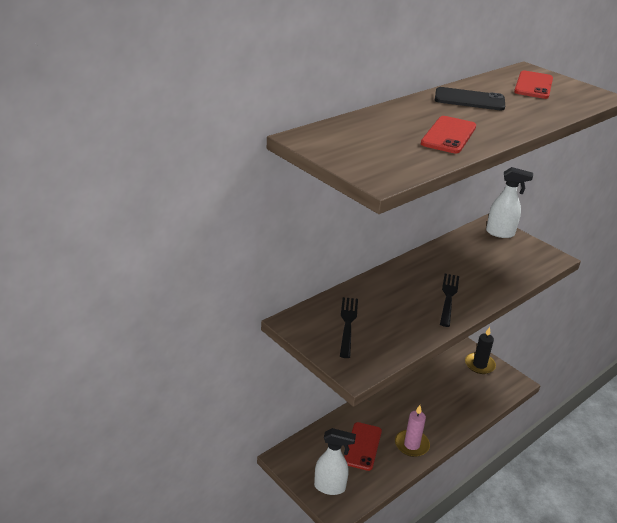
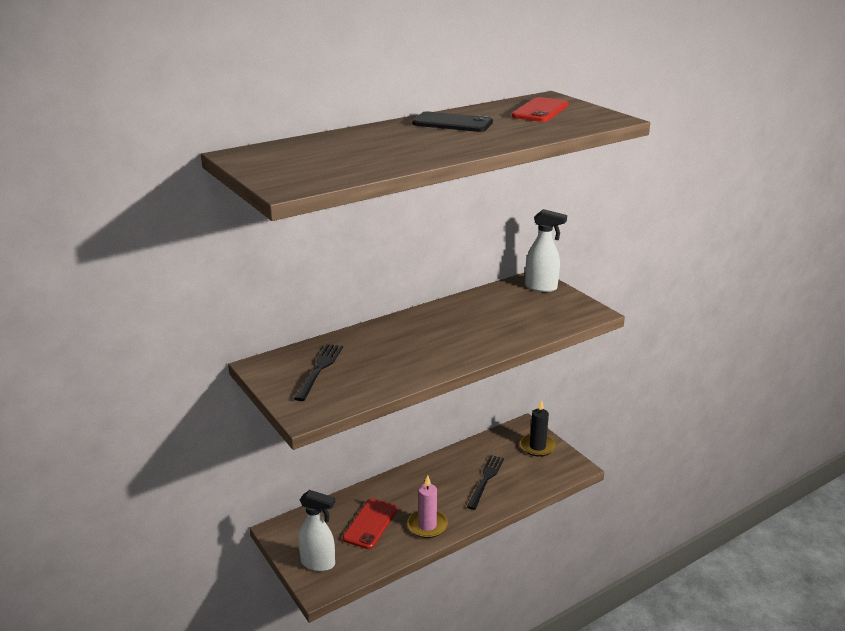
camera: 10 degrees right, 5 degrees down
(448, 135) = (398, 152): red phone -> none
(448, 297) = (447, 347): black fork -> black fork (486, 479)

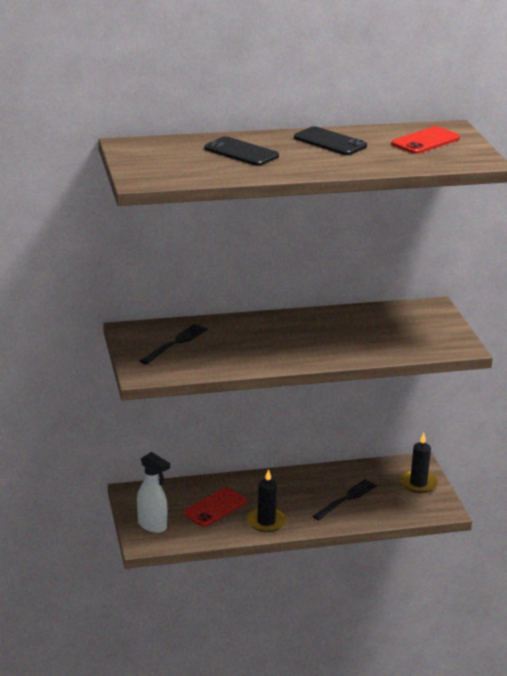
camera: 20 degrees right, 0 degrees up
(373, 144) = (241, 152): none -> black phone
(427, 525) = (266, 522): pink candle -> black candle
(541, 287) = (433, 315): white spray bottle -> none

